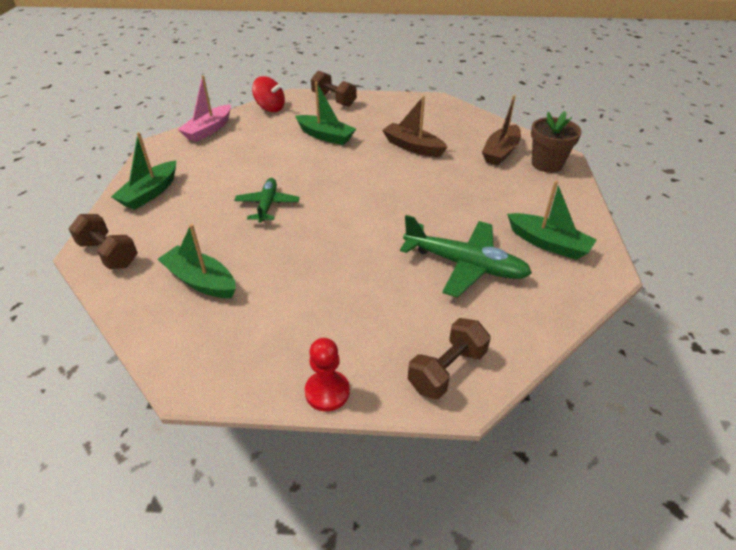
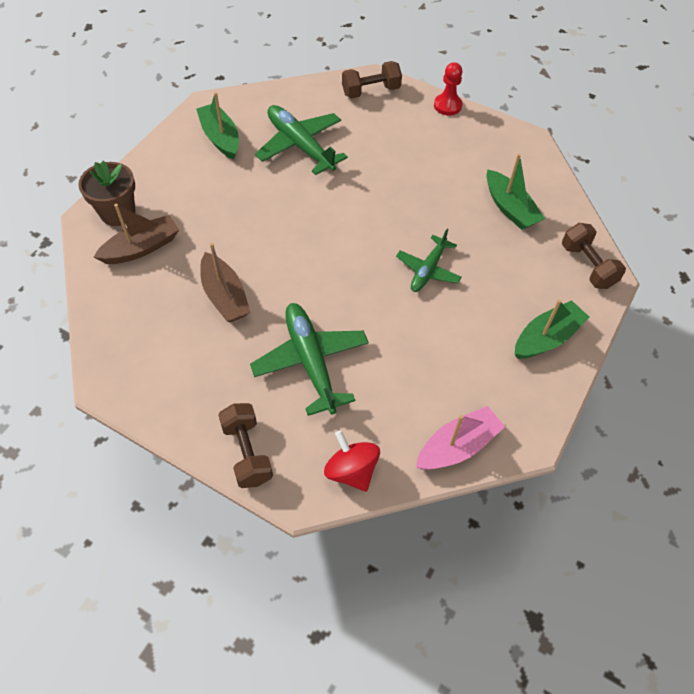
camera: 155 degrees left, 15 degrees up
(325, 136) = (311, 362): green boat -> green plane

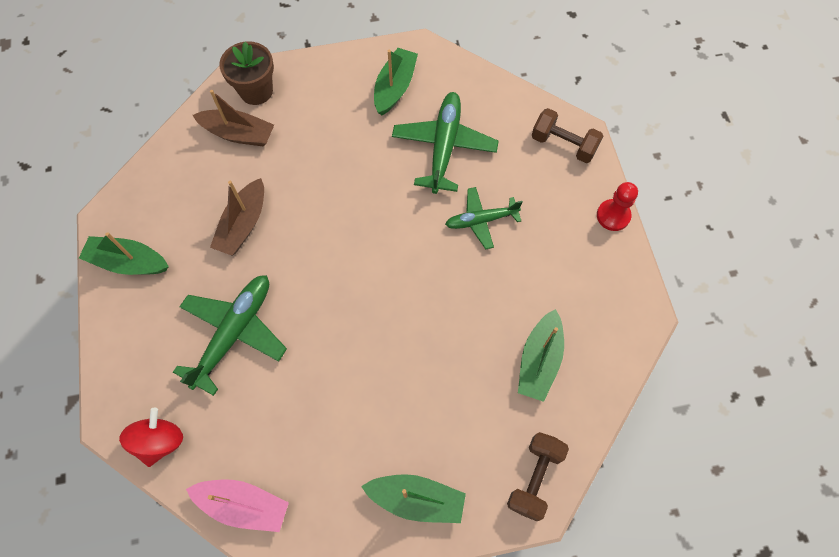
camera: 50 degrees right, 10 degrees up
(168, 393) = (129, 262): none -> green boat
(247, 452) = (120, 356): brown dumbbell -> none
(428, 270) = (403, 347): green plane -> green plane (481, 220)

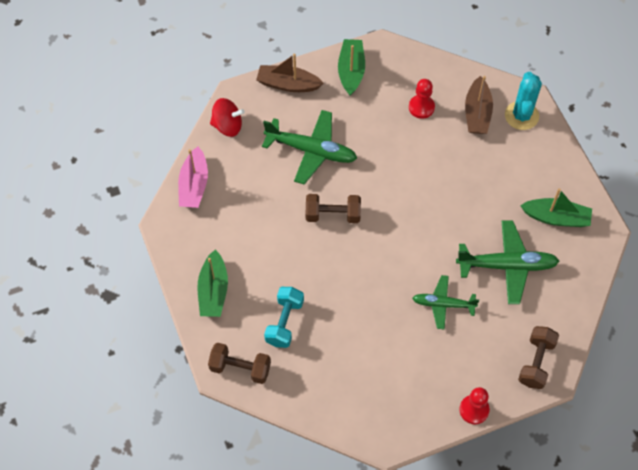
camera: 80 degrees right, 5 degrees down
(211, 191) = (421, 107): none -> red pawn
(243, 224) = (398, 135): brown boat -> brown boat (288, 84)
(256, 91) = (521, 115): brown flower pot -> turquoise cactus
(336, 322) = (333, 215): none -> brown dumbbell
(477, 409) = (284, 322): none -> turquoise dumbbell
(481, 220) = (443, 304): green plane -> green plane turned 60 degrees counterclockwise
(539, 360) = (331, 362): green boat -> none

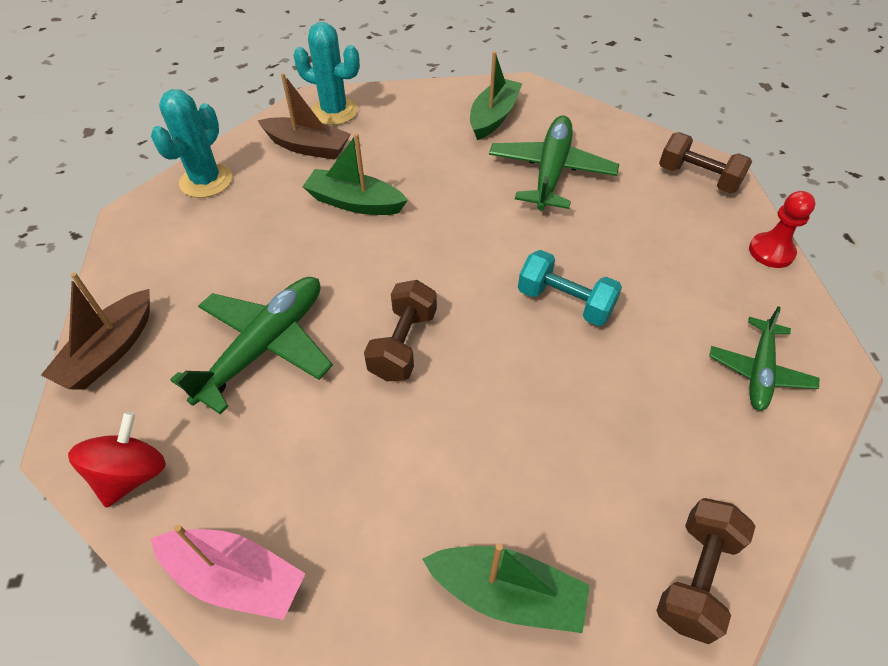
camera: 75 degrees left, 10 degrees down
(284, 322) = (601, 468): turquoise dumbbell -> turquoise dumbbell (565, 302)
(351, 71) = (147, 260): green boat -> green boat (355, 203)
(421, 107) = (265, 197): red pawn -> none
(424, 71) = (206, 181): none -> turquoise cactus
(443, 304) = (599, 246): green plane -> green plane (759, 371)

